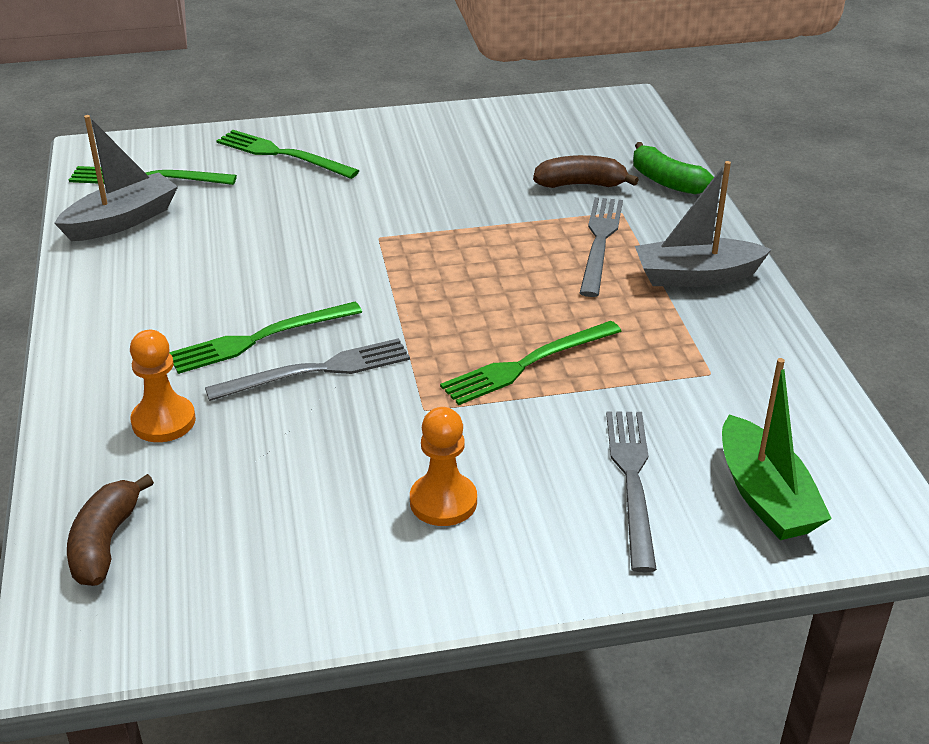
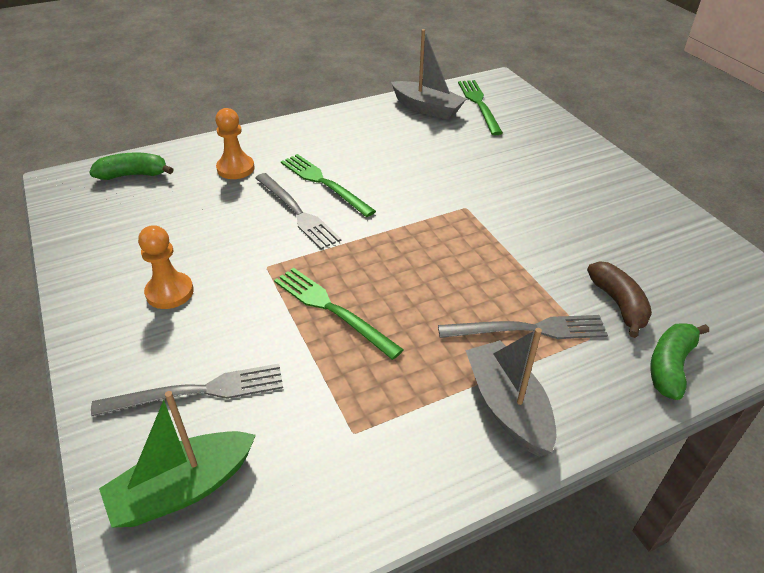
camera: 75 degrees right, 5 degrees up
(105, 543) = (133, 175): brown banana -> green banana
(282, 154) = (546, 145): green fork -> none

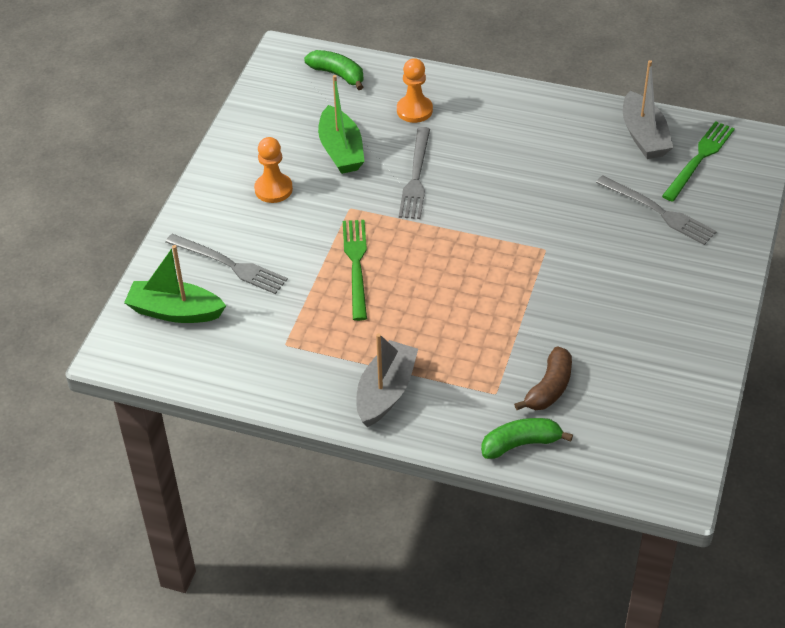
camera: 45 degrees right, 5 degrees up
(203, 227) = (341, 150): none -> green boat
(324, 183) = (464, 163): green fork -> none
(528, 329) = (462, 361): grey fork -> grey fork (658, 211)

